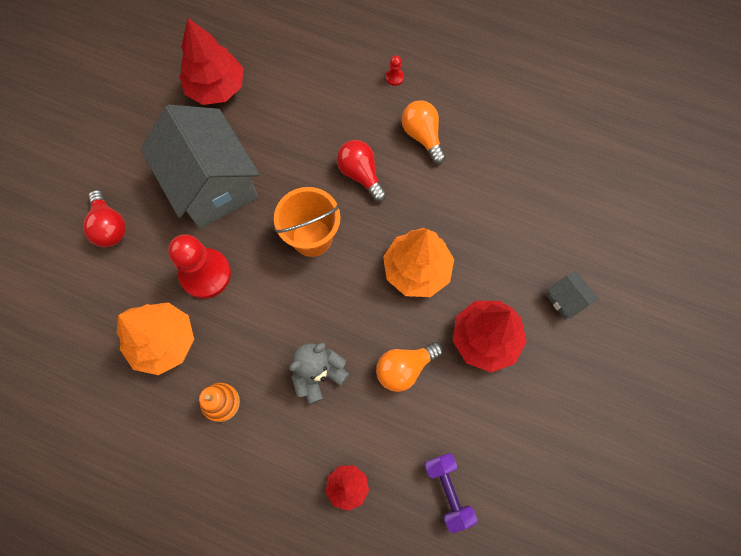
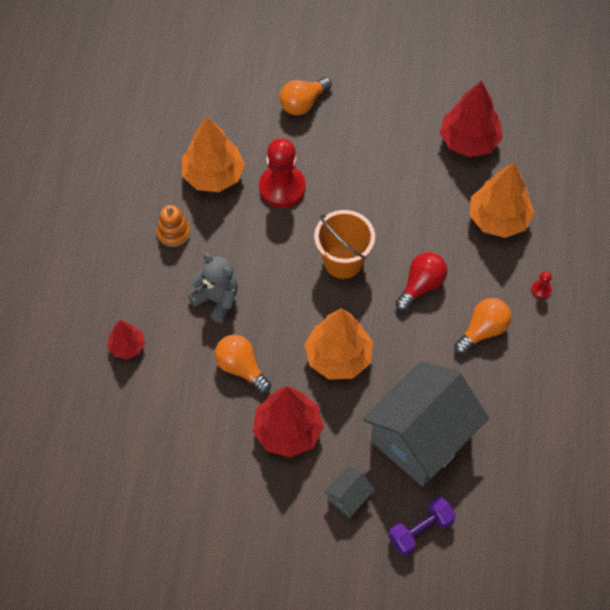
camera: 75 degrees right, 10 degrees down
(109, 227) = (303, 103): red light bulb -> orange light bulb
(213, 185) = (368, 168): grey house -> grey house (421, 438)
(310, 89) = (498, 219): none -> orange tree
(447, 491) = (141, 427): purple dumbbell -> purple dumbbell (420, 530)

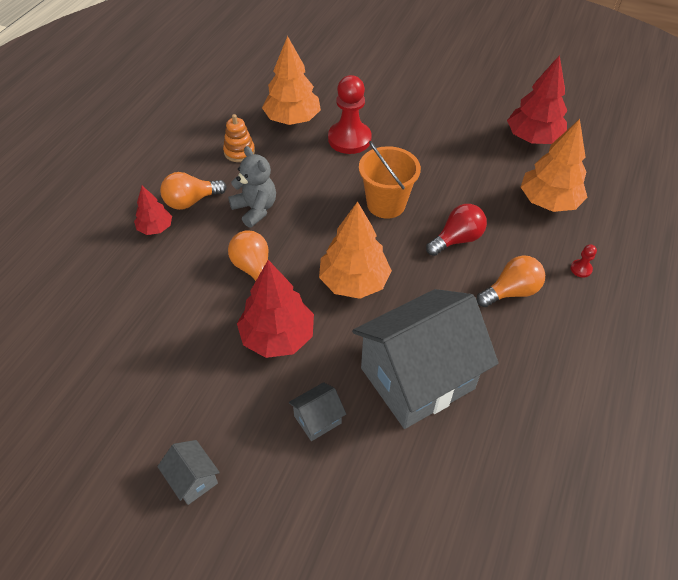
camera: 15 degrees right, 10 degrees down
(265, 575) = (193, 479): none -> grey house
(303, 103) = (389, 86): orange light bulb -> orange light bulb (191, 201)
(420, 530) = (388, 477): purple dumbbell -> none

